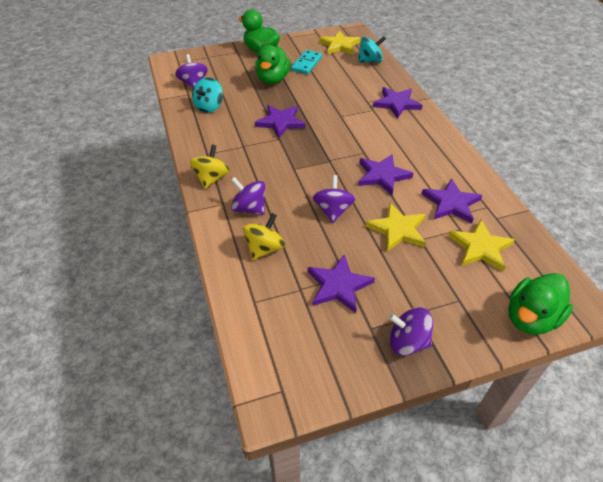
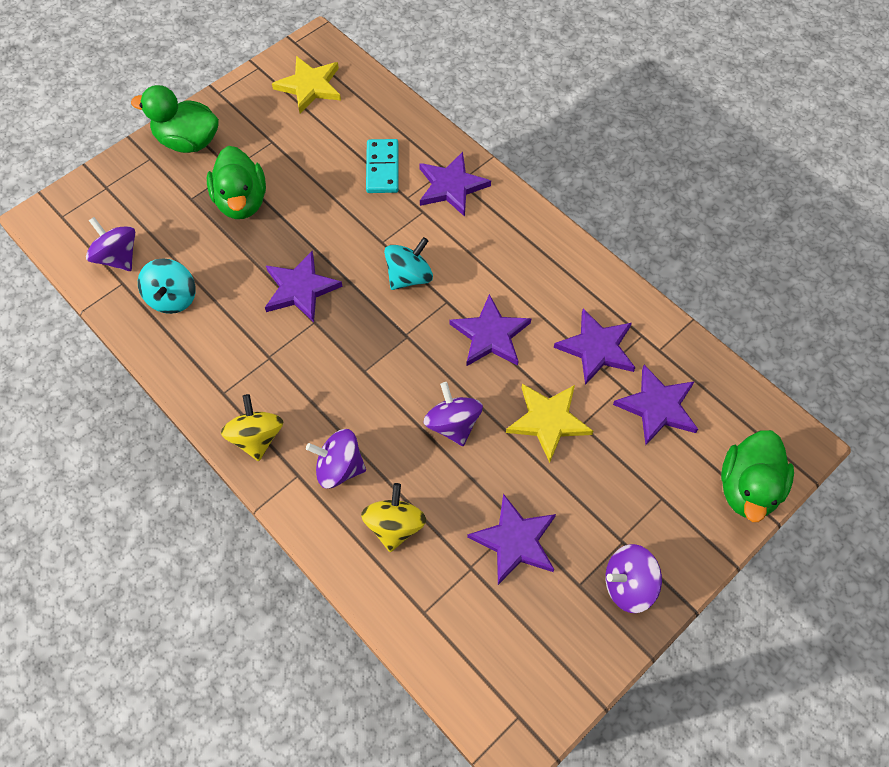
camera: 25 degrees left, 15 degrees up
(306, 64) = (278, 147): turquoise domino -> turquoise domino (382, 168)
(370, 61) = (373, 106): turquoise spinning top -> turquoise spinning top (409, 276)
(480, 247) = (657, 407): yellow star -> purple star

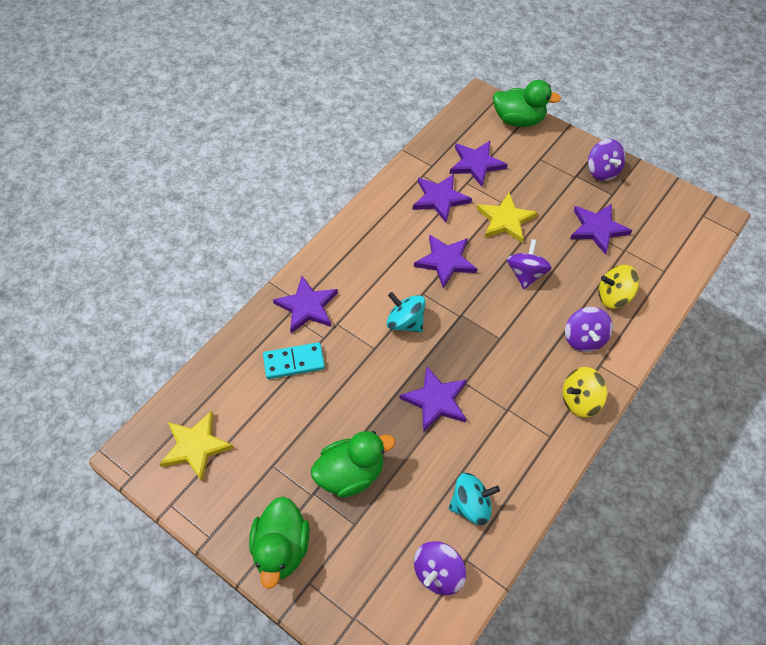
camera: 100 degrees left, 5 degrees down
(453, 424) = (526, 274): purple spinning top -> purple spinning top turned 135 degrees clockwise

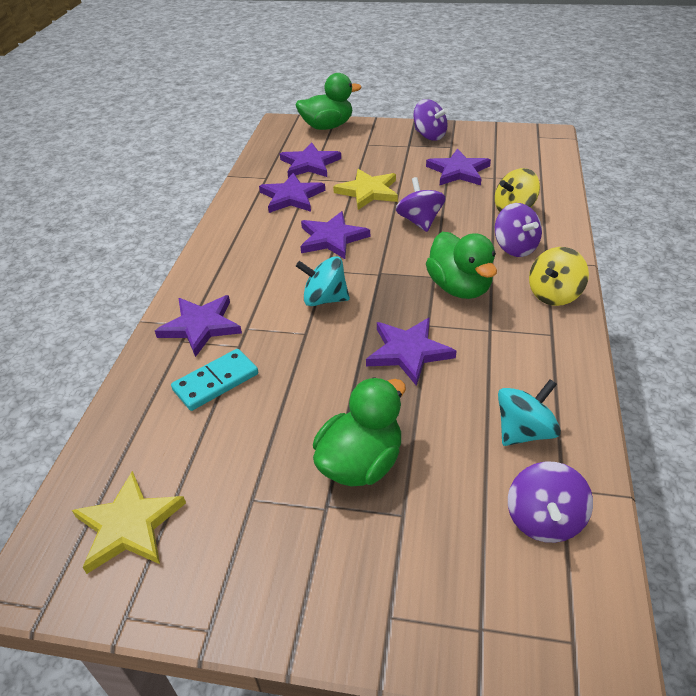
camera: 25 degrees left, 15 degrees down
(281, 548) = (324, 592): green duck -> green duck (459, 288)

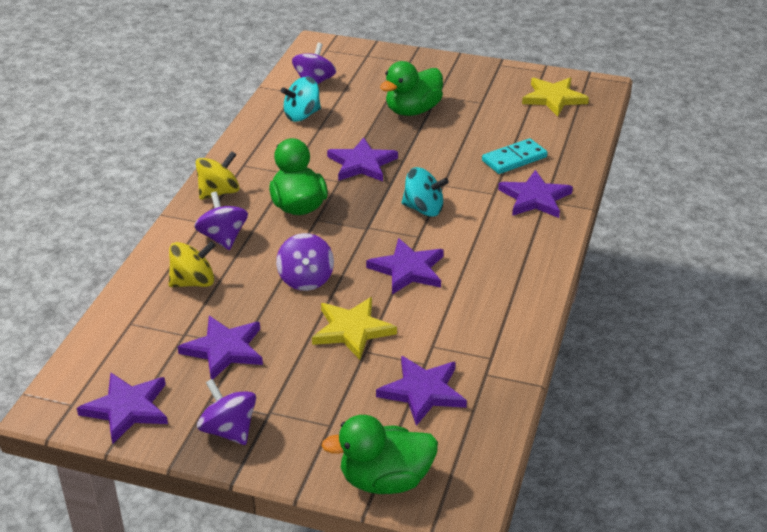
camera: 175 degrees left, 5 degrees down
(292, 197) = (450, 334): purple star -> purple star (127, 409)

